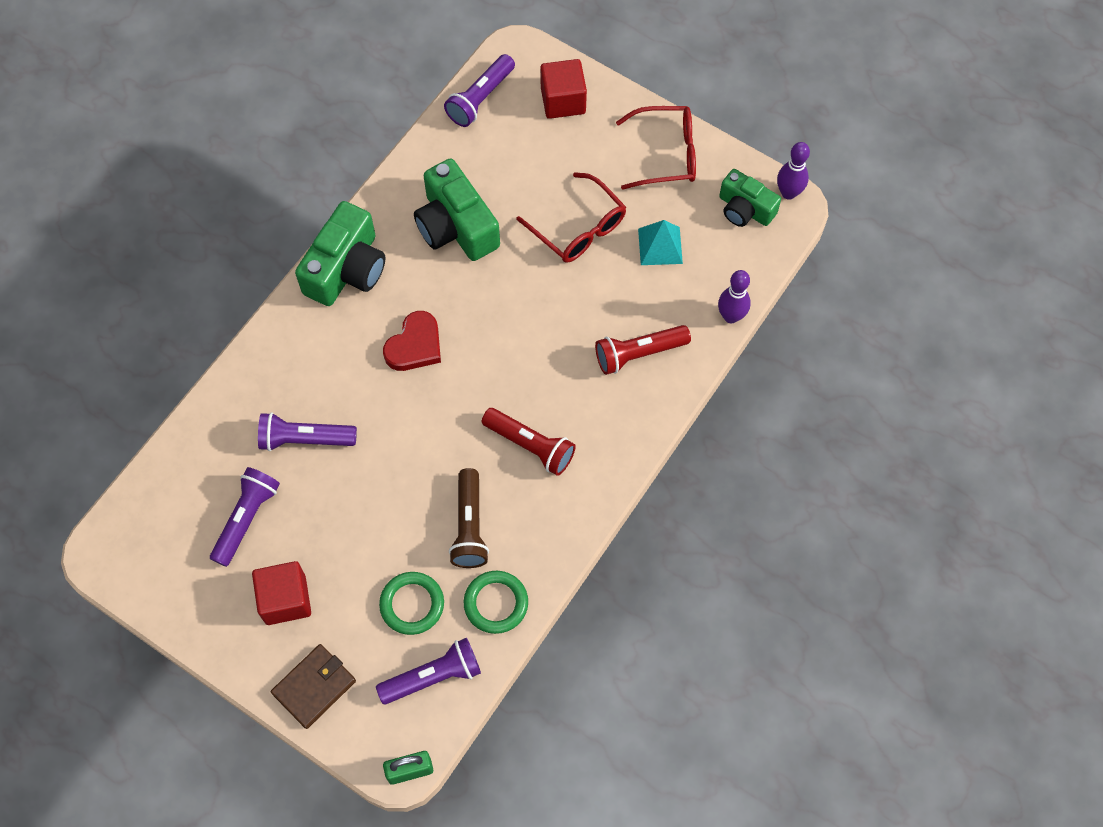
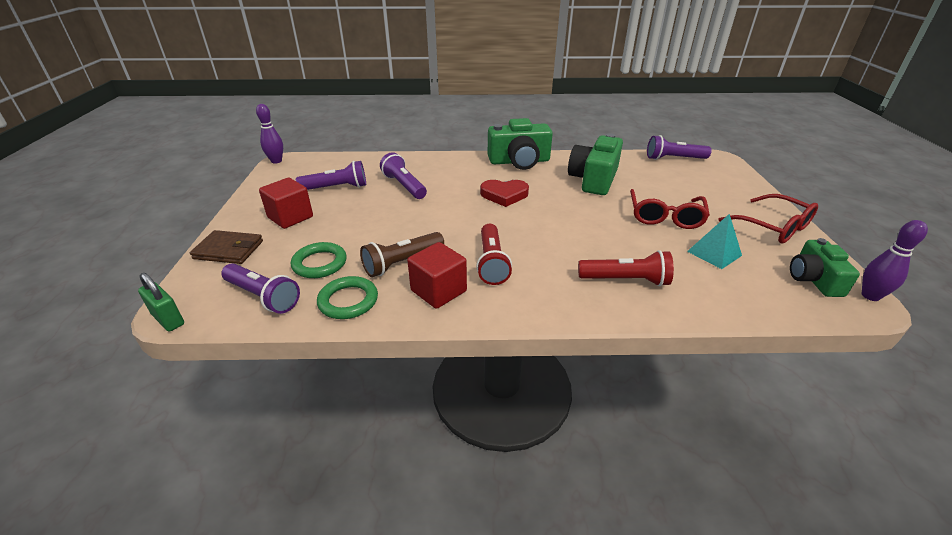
camera: 55 degrees right, 30 degrees down
(563, 100) = (724, 180): red cube -> red cube (438, 291)
(638, 354) = (625, 280): red flashlight -> red flashlight turned 150 degrees clockwise
(731, 316) = (729, 314): purple bowling pin -> purple bowling pin (276, 161)

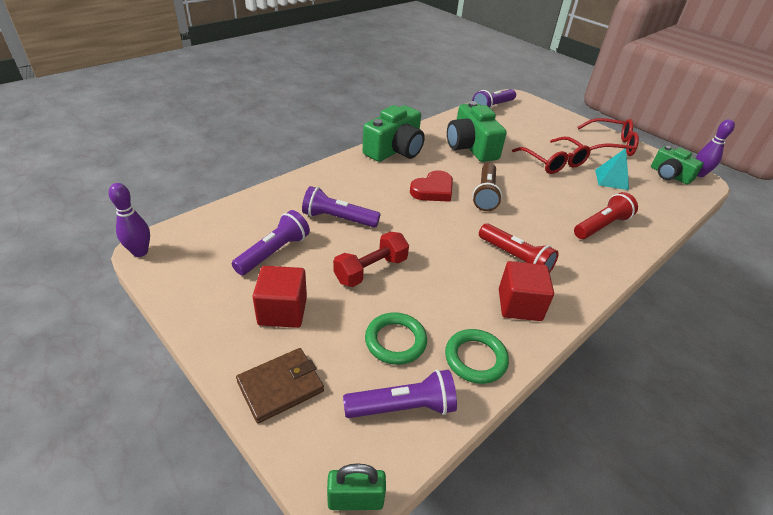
camera: 45 degrees left, 5 degrees up
(374, 221) = (371, 270): none -> red dumbbell
(402, 263) = (458, 297): brown flashlight -> brown flashlight (485, 194)

